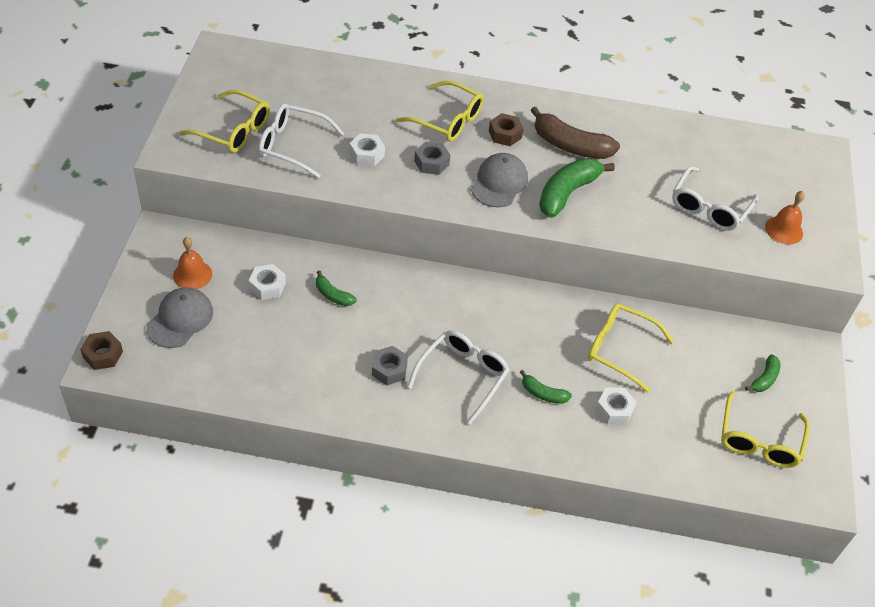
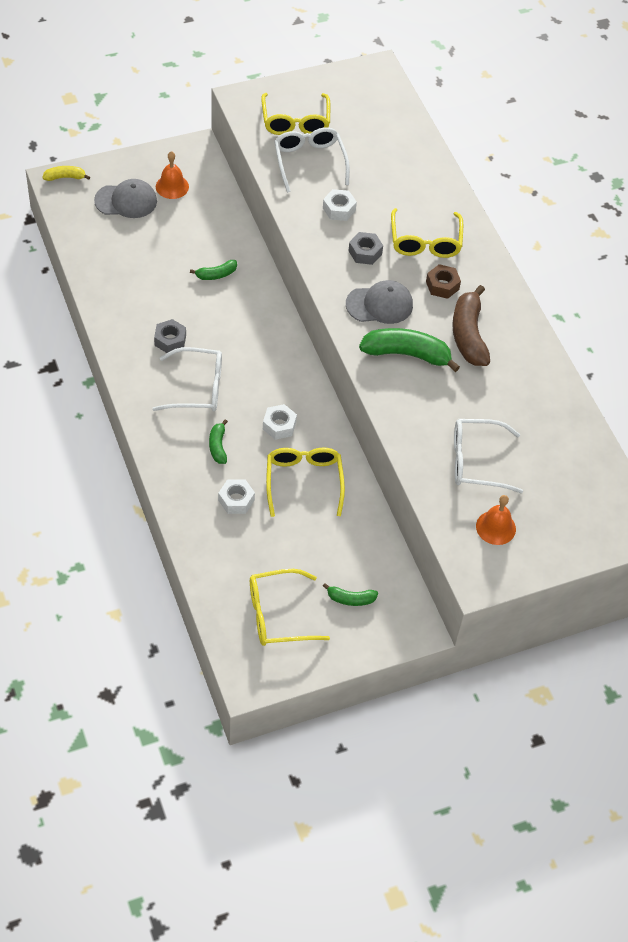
camera: 60 degrees right, 5 degrees up
(103, 354) = (65, 177): brown nut -> yellow banana
(267, 286) = (194, 233): white nut -> white nut (279, 425)
(333, 295) = (216, 274): green banana -> green banana turned 120 degrees counterclockwise

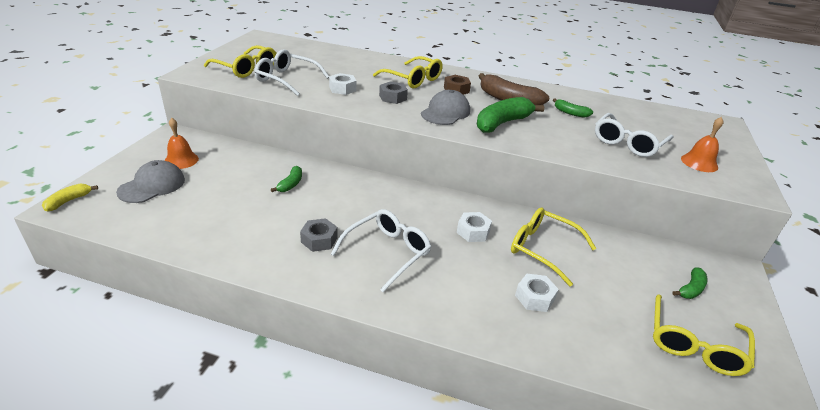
camera: 50 degrees left, 20 degrees down
(218, 446) = (463, 275): green banana -> green banana (570, 113)

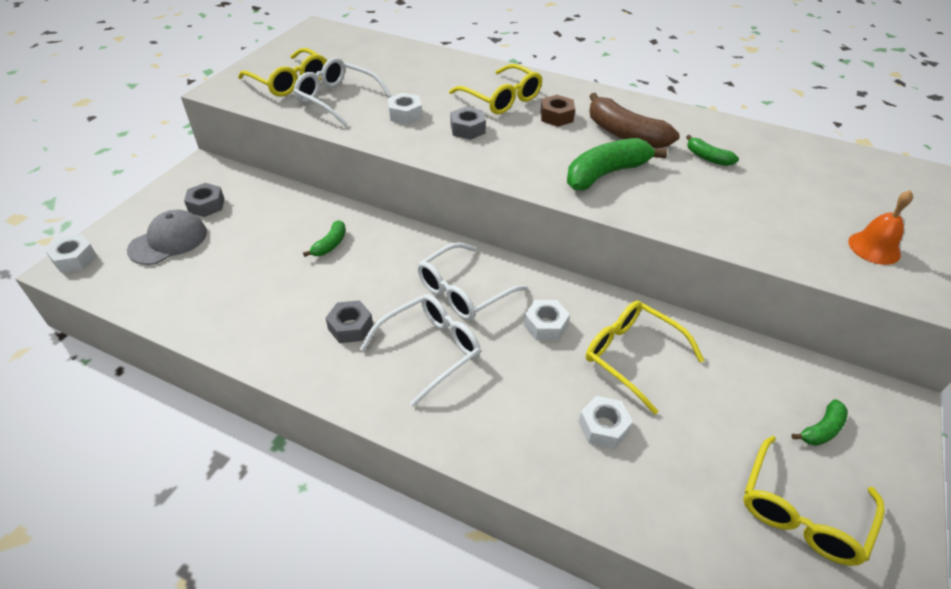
camera: 10 degrees right, 10 degrees up
(69, 201) = (74, 259): yellow banana -> white nut
(181, 160) = (206, 205): orange bell -> grey nut
(445, 112) = (532, 155): grey cap -> none
(628, 143) = (777, 211): white glasses -> white glasses (463, 291)

